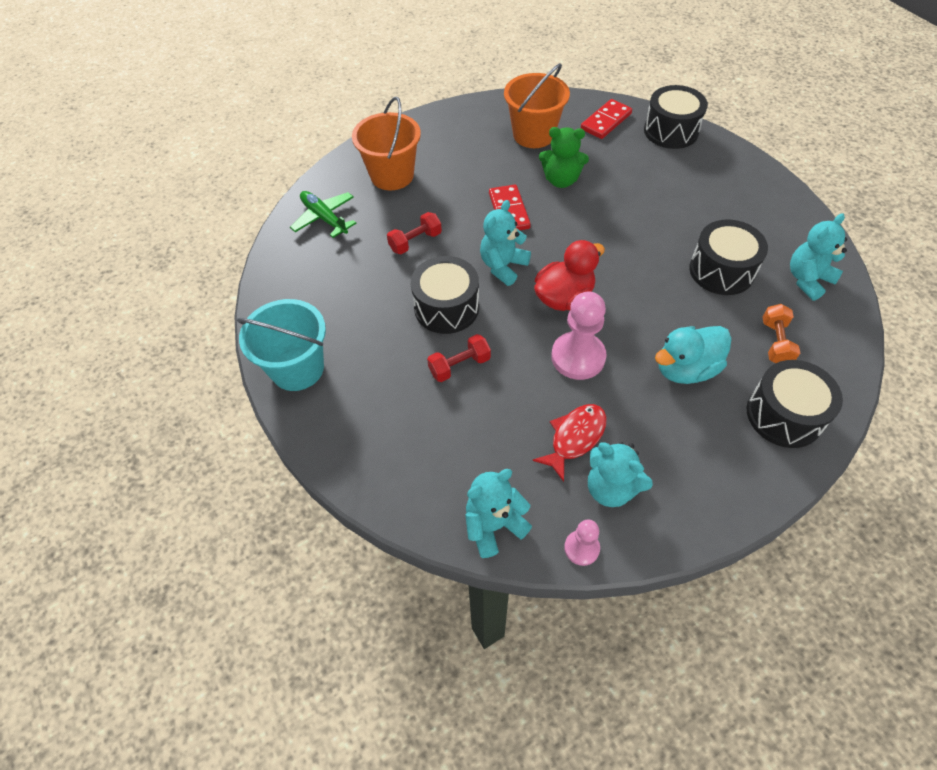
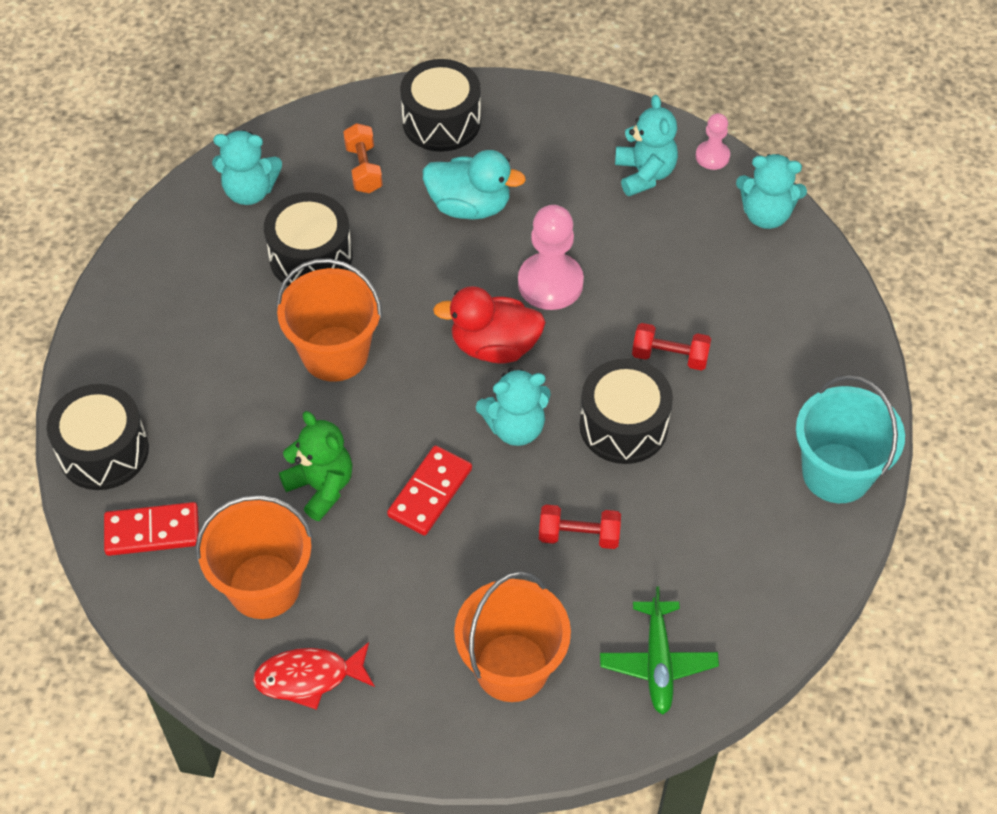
camera: 140 degrees left, 0 degrees up
(575, 438) = (631, 225): red fish -> red fish (309, 678)
(637, 235) = (335, 354): none -> orange bucket
(775, 342) = (363, 169): orange dumbbell -> orange dumbbell turned 60 degrees counterclockwise

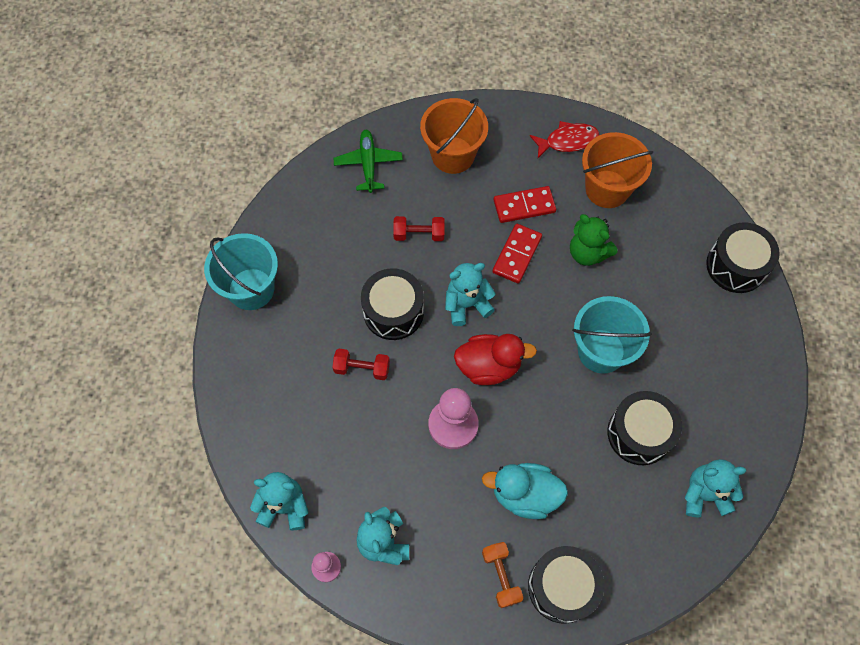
camera: 175 degrees right, 10 degrees up
(152, 531) = (685, 216): red domino -> red domino (524, 206)
(335, 354) = (601, 351): orange bucket -> turquoise bucket
(363, 169) = (618, 527): orange dumbbell -> orange dumbbell (501, 576)

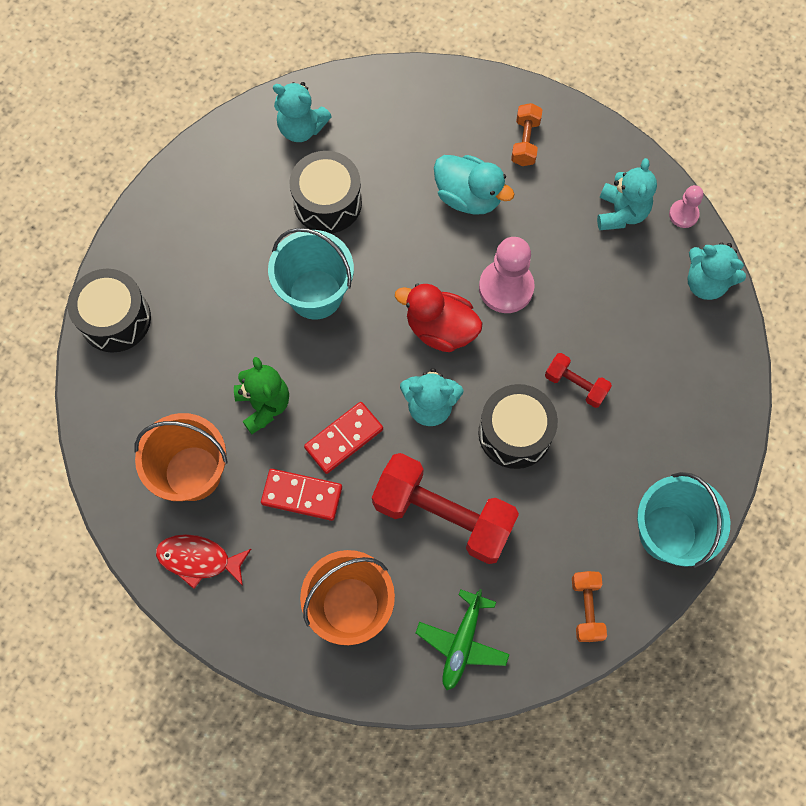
camera: 155 degrees left, 5 degrees up
(292, 217) = (586, 608): none -> orange dumbbell
(419, 234) = (443, 515): red dumbbell -> red dumbbell, size x2.09
(562, 587) = (475, 112): black drum -> none

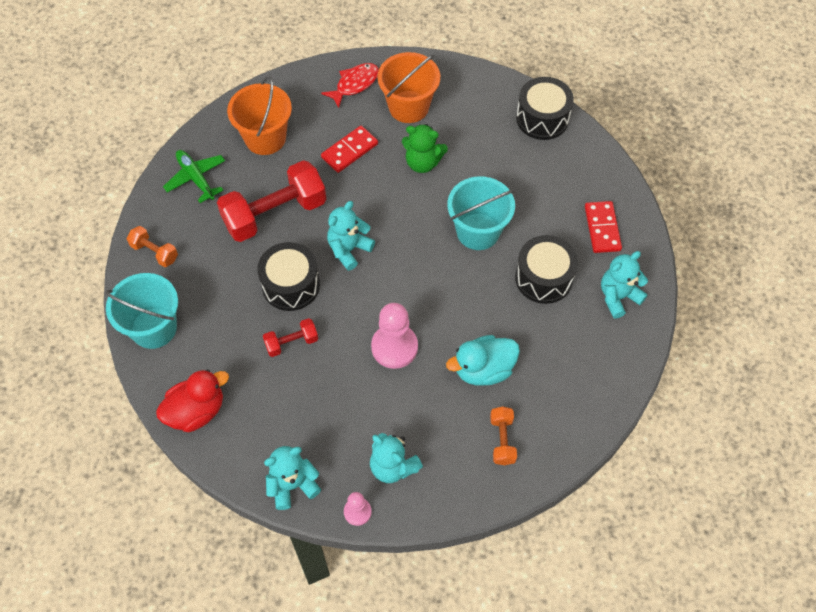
camera: 125 degrees right, 10 degrees down
(344, 438) = (366, 191): red domino -> red domino (602, 228)
(440, 329) = (396, 288): red duck -> red duck (196, 411)
(525, 142) = (502, 440): orange dumbbell -> orange dumbbell turned 45 degrees clockwise

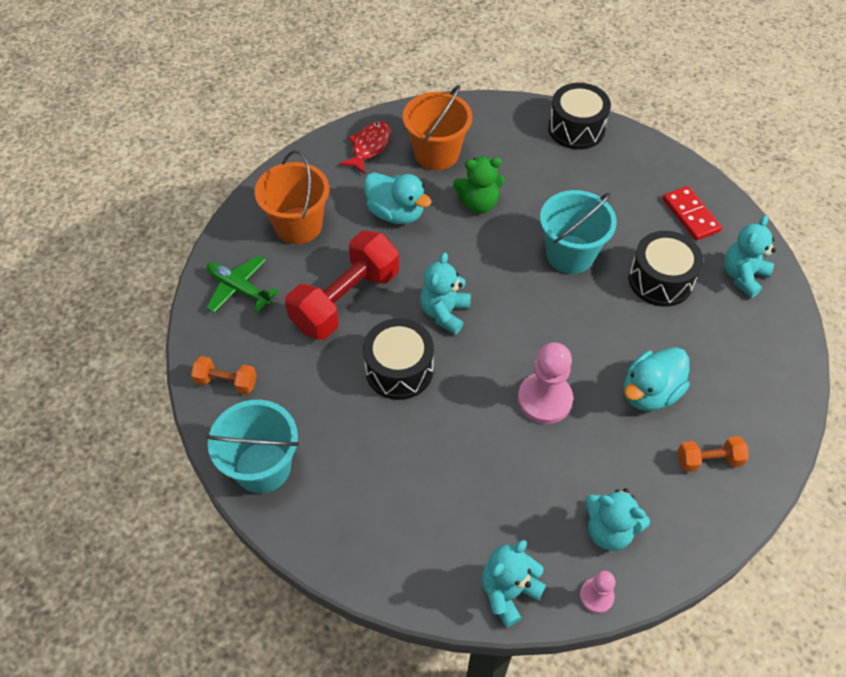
camera: 20 degrees left, 5 degrees down
(196, 411) = (356, 546): red duck -> none
(291, 343) = (430, 431): red dumbbell -> none
(349, 151) = (396, 213): red domino -> turquoise duck
(502, 440) = (708, 460): orange dumbbell -> orange dumbbell turned 75 degrees counterclockwise

